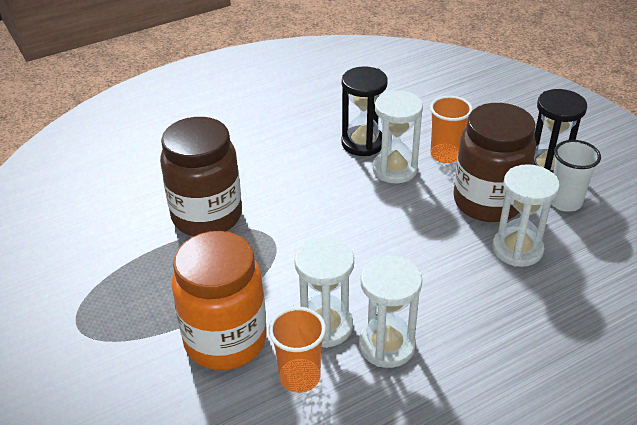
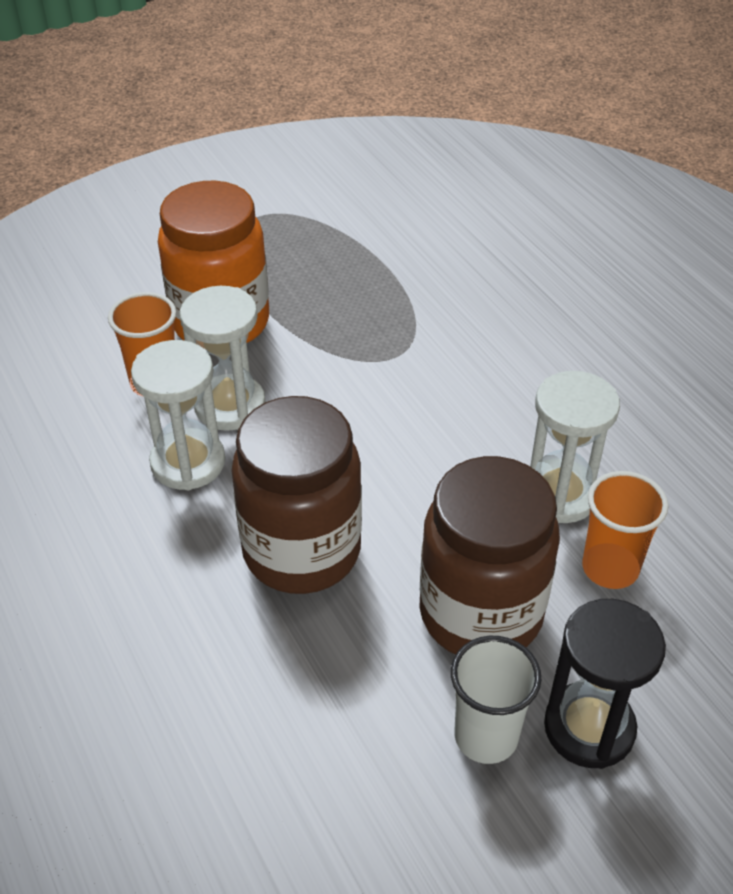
camera: 90 degrees right, 5 degrees up
(207, 216) = (437, 296): brown jar -> brown jar (302, 551)
(362, 143) = (627, 457): black hourglass -> none
(517, 249) = (361, 637): white hourglass -> none

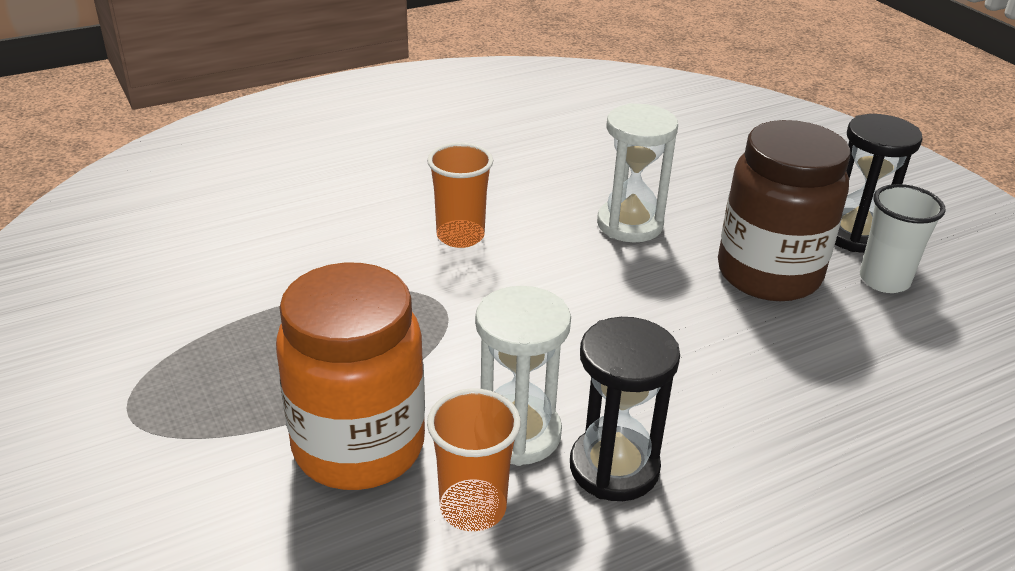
camera: 90 degrees left, 10 degrees down
(188, 462) = (614, 467): white hourglass -> black hourglass
(302, 551) = (726, 376): brown jar -> none
(610, 568) = (704, 209): orange cup -> orange cup (460, 236)

